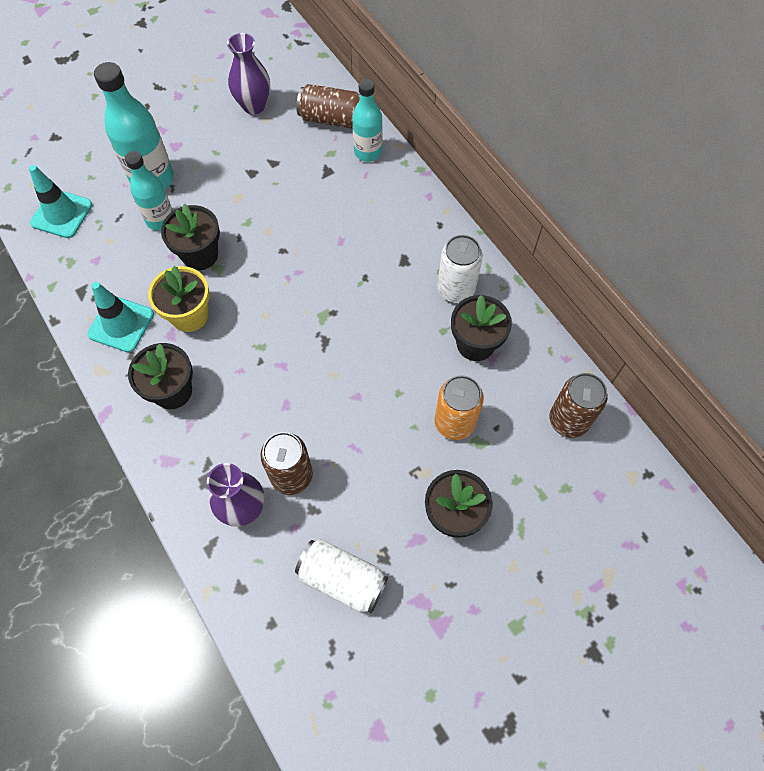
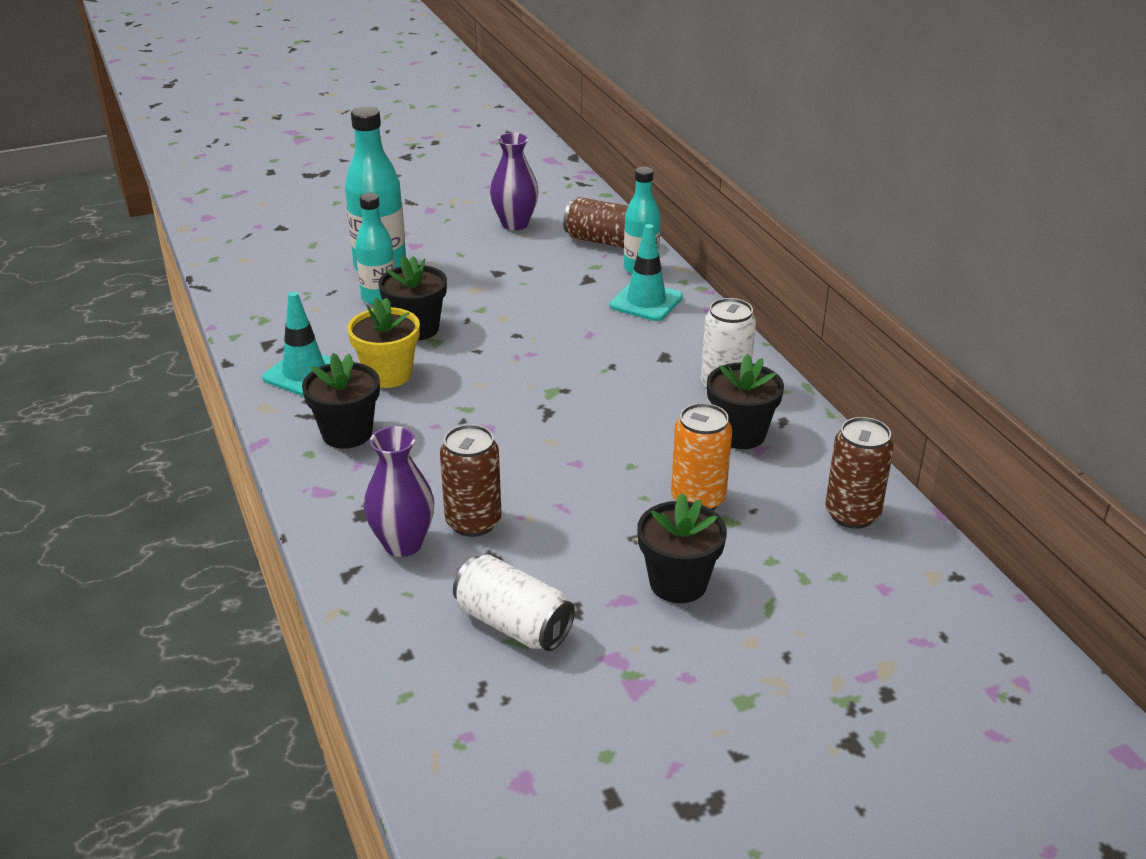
camera: 10 degrees right, 30 degrees down
(61, 214) = (267, 283): turquoise traffic cone -> turquoise traffic cone (646, 301)

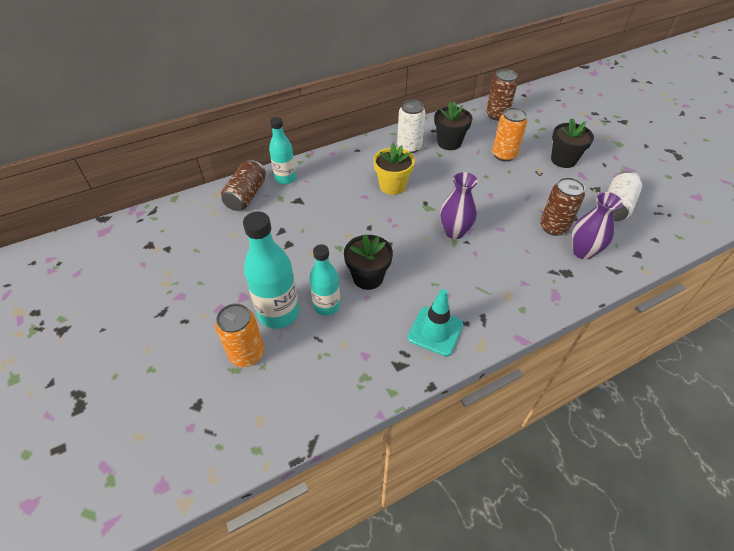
camera: 95 degrees left, 15 degrees up
(330, 250) = (247, 354): none -> orange can
(347, 433) = (496, 293): black flower pot -> none
(388, 374) = (427, 283): yellow flower pot -> yellow flower pot (392, 186)
(515, 224) = (214, 241): purple vase -> purple vase (454, 232)
(646, 301) = (325, 175): turquoise traffic cone -> none

